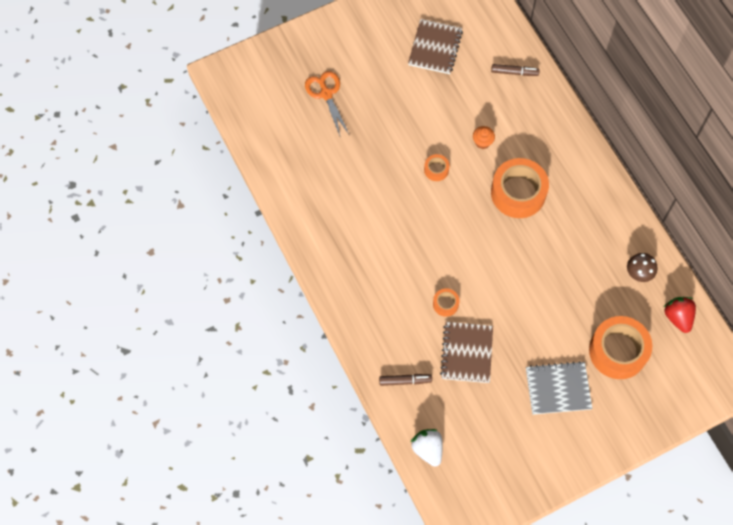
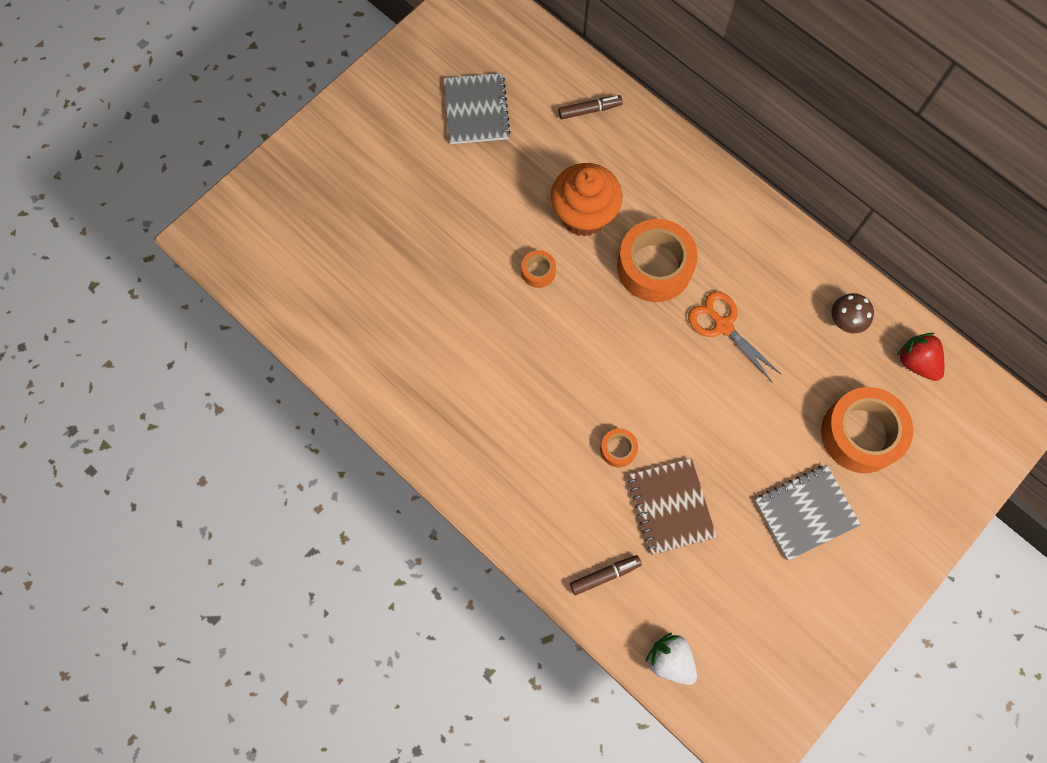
camera: 20 degrees left, 5 degrees up
(326, 94) = (357, 217): orange scissors -> orange scissors (723, 325)
(435, 47) = (476, 110): brown notebook -> grey notebook
(482, 142) = (584, 215): orange cupcake -> orange cupcake, size x2.27

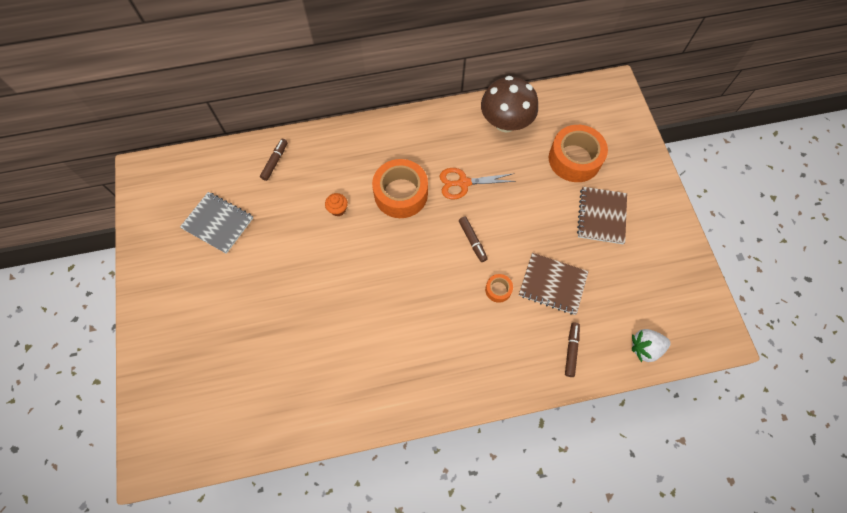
camera: 55 degrees left, 5 degrees down
(538, 271) = (353, 259): orange tape -> none
(584, 215) = (338, 209): orange cupcake -> orange cupcake, size x0.44
(656, 383) = (472, 241): none -> brown marker
(805, 513) = (601, 216): grey notebook -> brown notebook
(846, 320) = (505, 122): brown mushroom -> brown mushroom, size x2.04
(916, 362) = (552, 107): red strawberry -> none

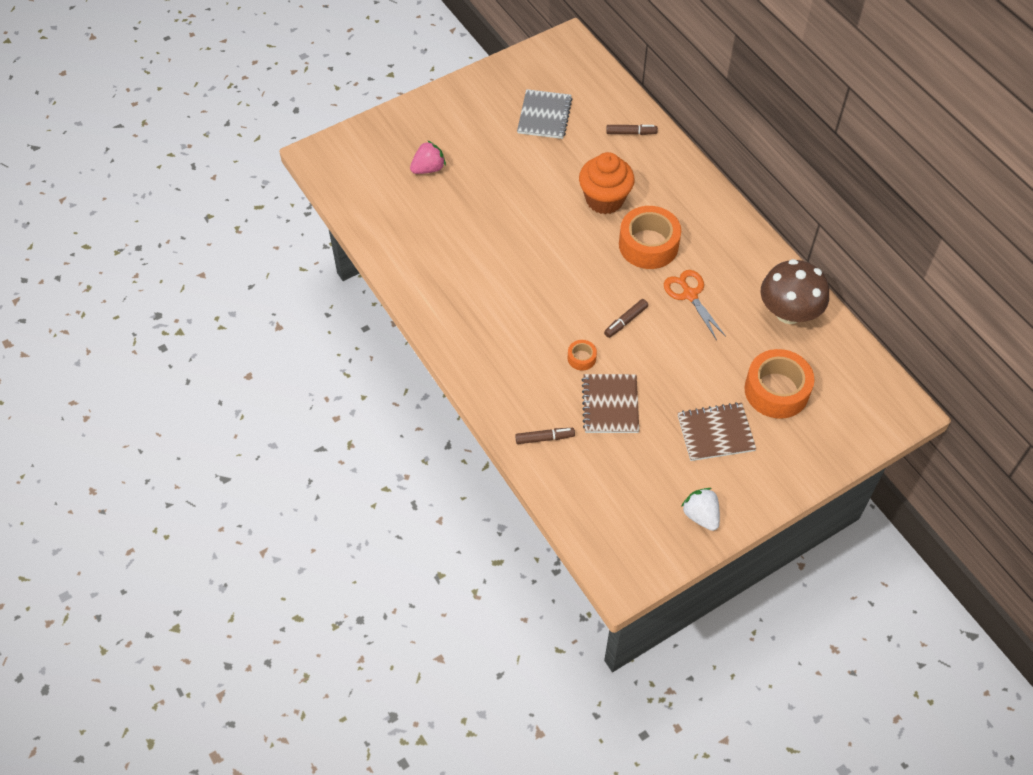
camera: 70 degrees right, 10 degrees down
(226, 350) = (428, 168): none -> pink strawberry
(338, 209) = (604, 200): orange cupcake -> orange cupcake, size x2.27
(645, 348) = (577, 506): white strawberry -> white strawberry (701, 515)

